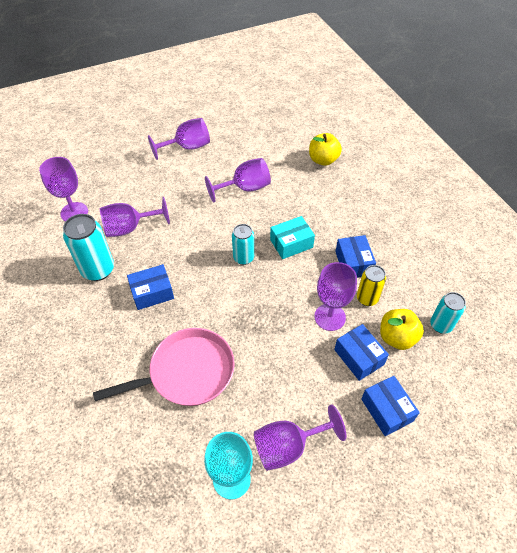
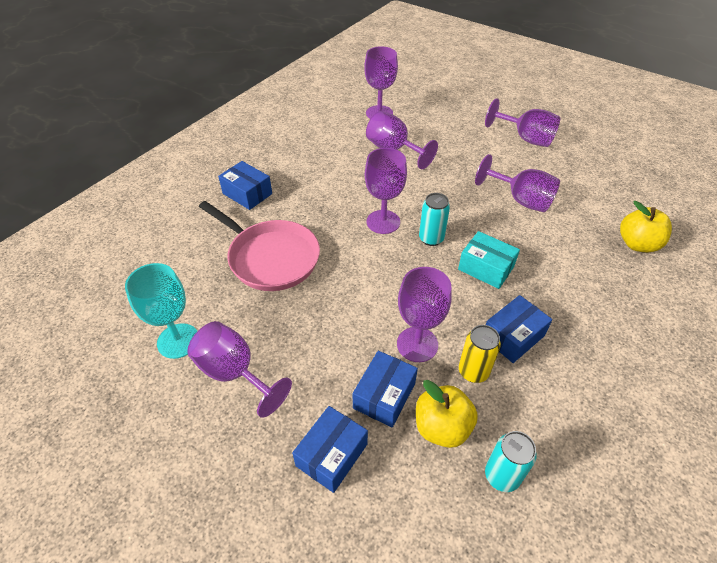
camera: 60 degrees right, 5 degrees down
(98, 270) = (334, 154): turquoise can -> none
(152, 293) = (337, 196): blue box -> blue box (247, 193)
(205, 277) = (383, 222): none -> purple goblet

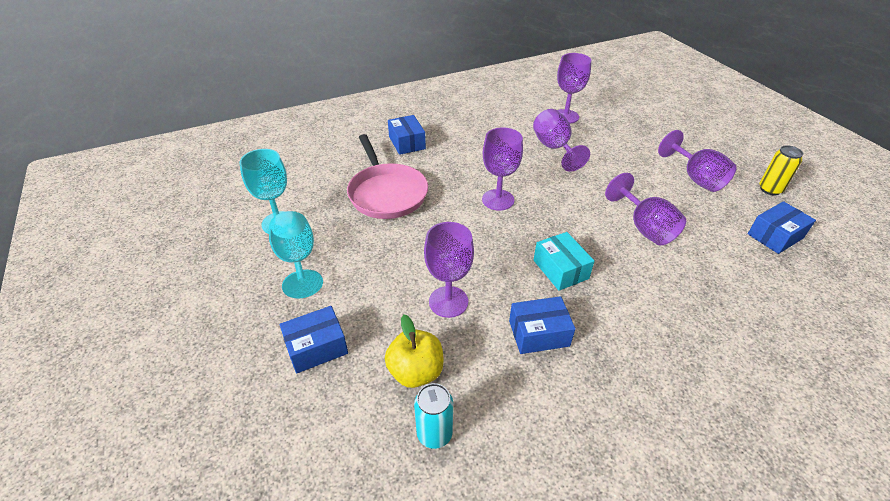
camera: 30 degrees right, 5 degrees down
(234, 373) = (297, 260): purple goblet -> turquoise goblet
(384, 395) = (390, 326): blue box -> blue box (775, 236)
(431, 238) = (529, 227): turquoise can -> none
(473, 371) = (478, 344): yellow can -> yellow can (770, 189)
(637, 244) = (743, 311): yellow apple -> none

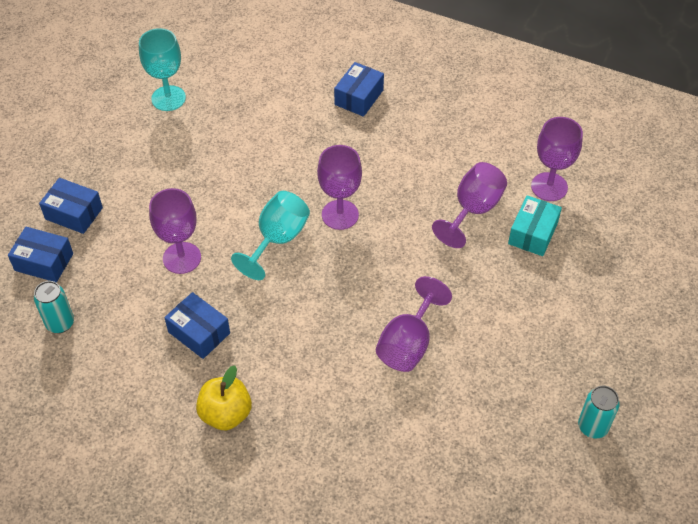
camera: 50 degrees right, 10 degrees up
(297, 260) = (141, 140): turquoise goblet -> turquoise goblet (277, 239)
(386, 193) = (271, 135): pink pan -> none
(416, 372) = (100, 281): yellow apple -> yellow apple (226, 414)
(560, 269) = (287, 309): turquoise box -> turquoise box (533, 233)
(696, 178) = (544, 352): purple goblet -> none
(770, 189) = (592, 426): yellow can -> turquoise can
(775, 236) = (502, 456): blue box -> blue box (44, 262)

